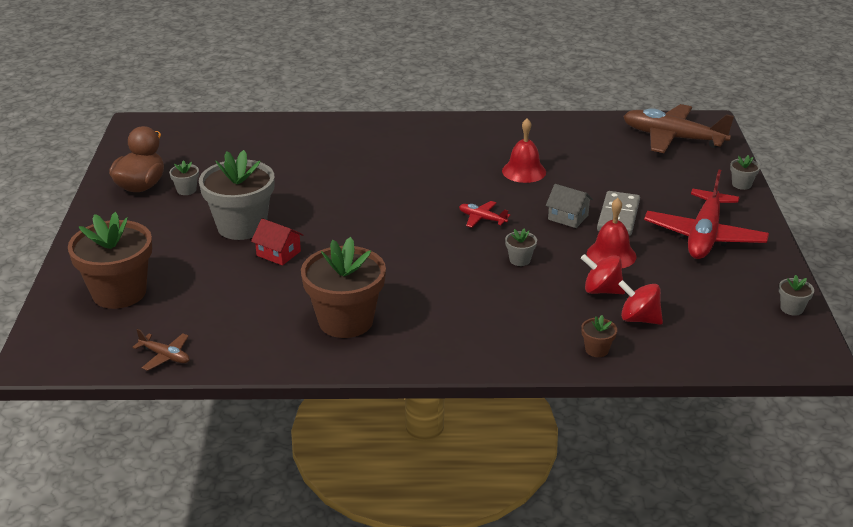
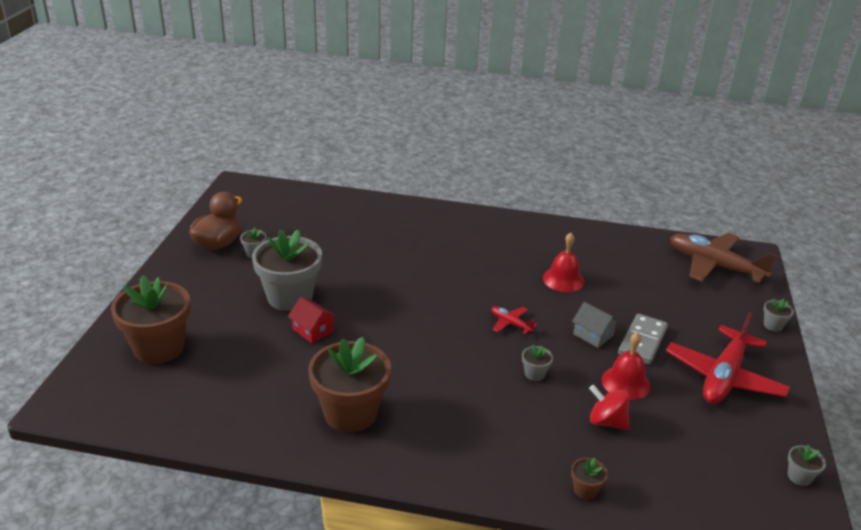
camera: 10 degrees right, 0 degrees up
(165, 356) = (174, 422): brown plane -> none
(639, 319) = (637, 461): red spinning top -> none

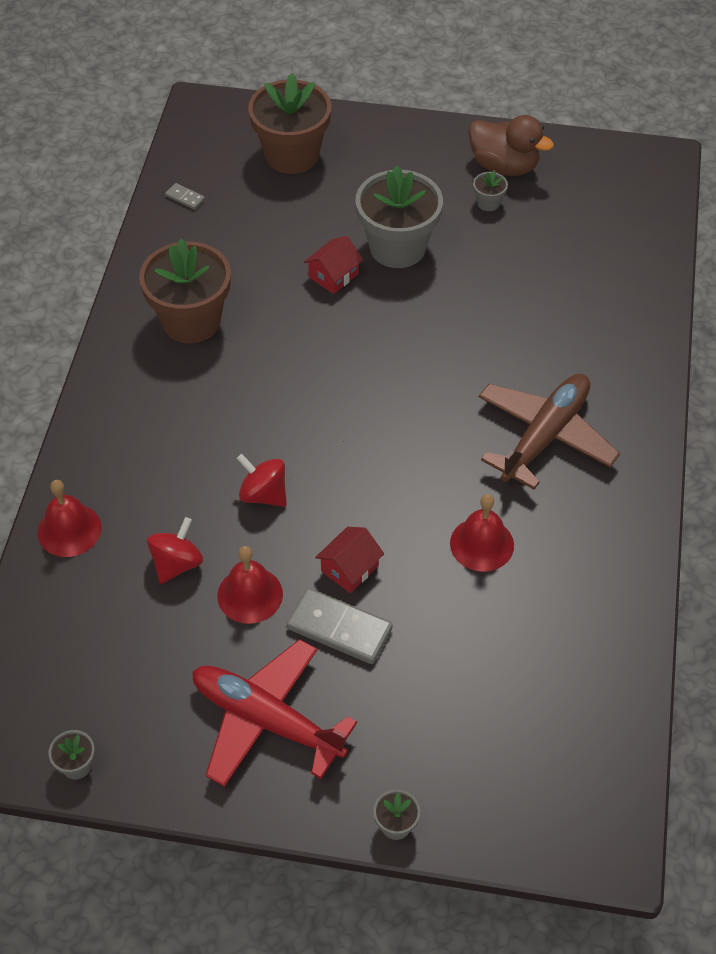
camera: 90 degrees right, 20 degrees up
(189, 417) = (185, 198): none -> grey domino
(510, 323) = (366, 473): red plane -> none
(534, 374) = (263, 494): grey flower pot -> red spinning top
(585, 490) = (69, 530): brown flower pot -> red bell
(593, 335) = (349, 568): grey house -> red house
(714, 265) = (559, 774): brown plane -> brown plane (545, 436)

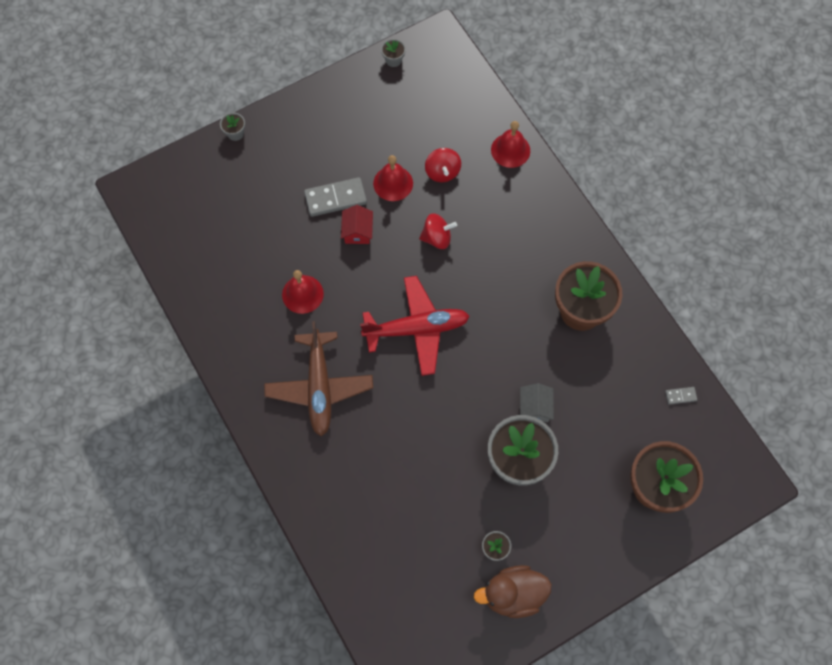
camera: 140 degrees right, 15 degrees up
(266, 720) = (330, 134): red plane -> red plane (417, 329)
(333, 275) = (535, 407): red house -> grey house

